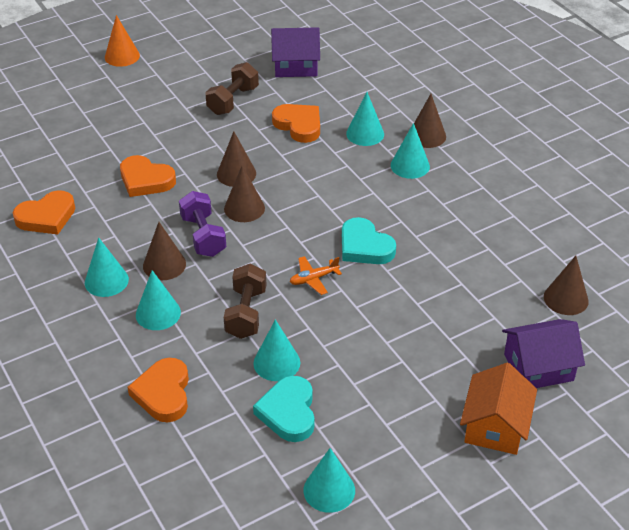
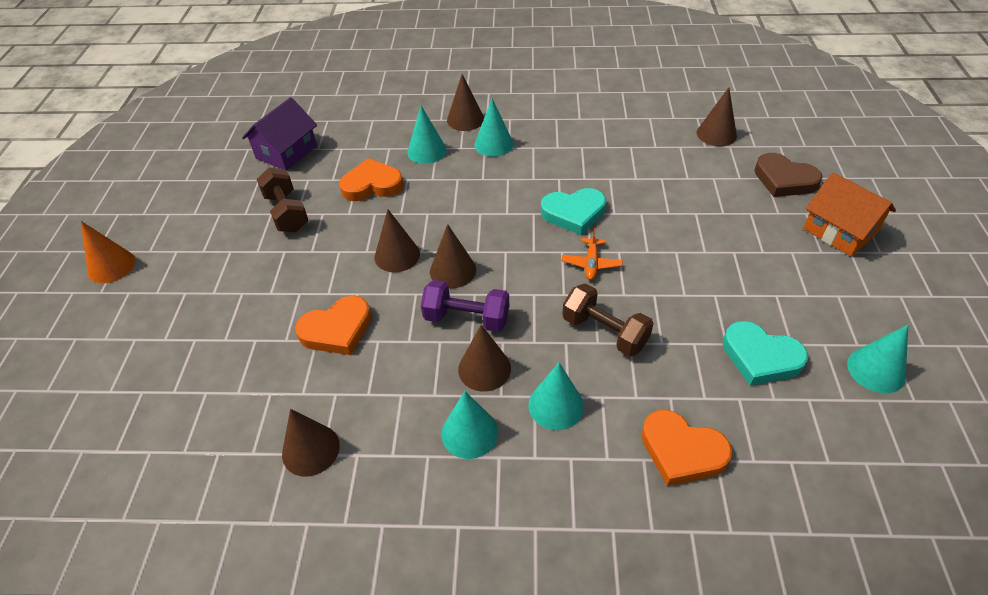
camera: 55 degrees left, 5 degrees up
(46, 217) = (310, 449): orange heart -> brown cone
(276, 363) = (688, 338): turquoise cone -> none
(538, 367) = (784, 180): purple house -> brown heart

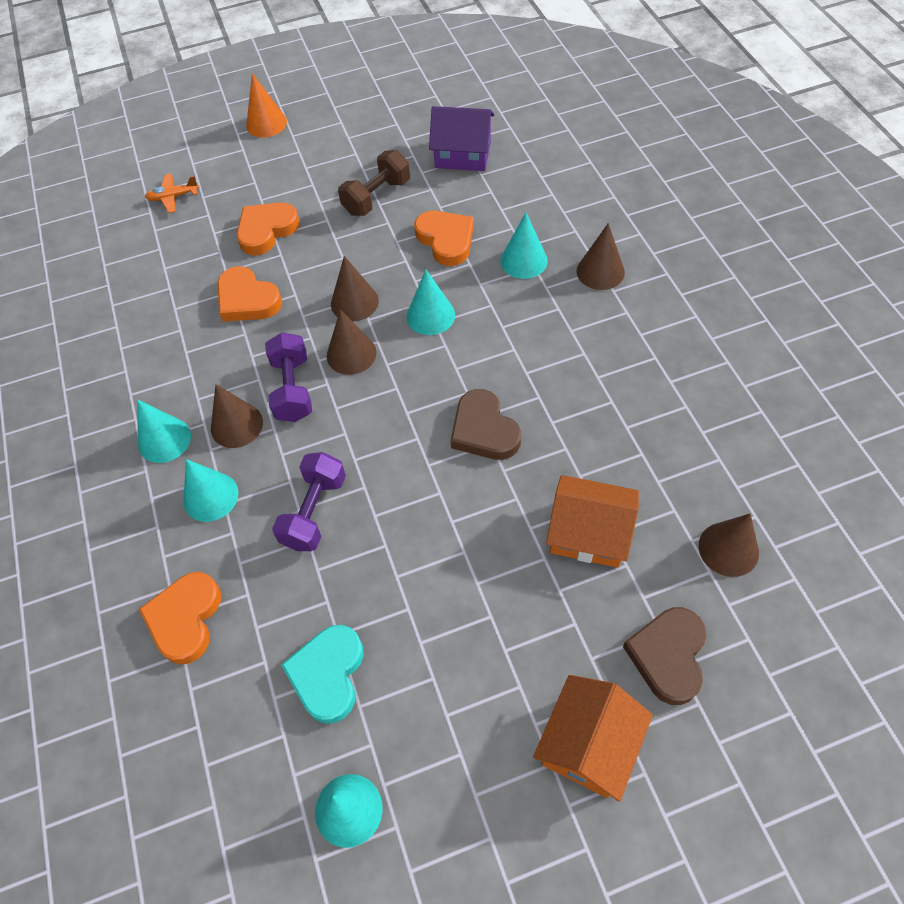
camera: 70 degrees right, 10 degrees up
(259, 297) = (266, 230): none -> orange heart
(310, 449) = (122, 339): brown cone -> none
(493, 144) = (569, 314): turquoise cone -> turquoise cone (430, 315)
(574, 213) = (484, 430): turquoise heart -> brown heart
(591, 264) = (409, 471): orange plane -> orange plane (173, 197)
(604, 332) = (314, 511): brown dumbbell -> purple dumbbell
(683, 187) = (589, 533): none -> orange house

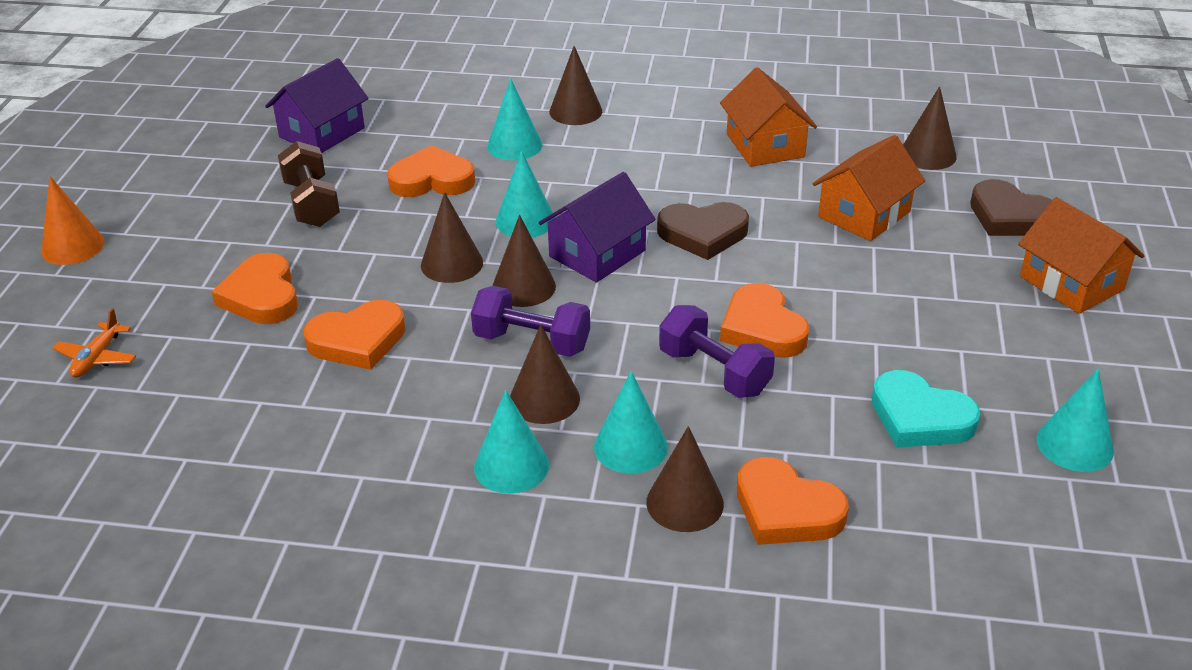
camera: 65 degrees left, 20 degrees down
(168, 553) = (685, 503): none -> brown cone
(383, 521) = (762, 328): none -> orange heart
(416, 376) = (597, 253): none -> purple house
(646, 417) = (765, 145): none -> orange house

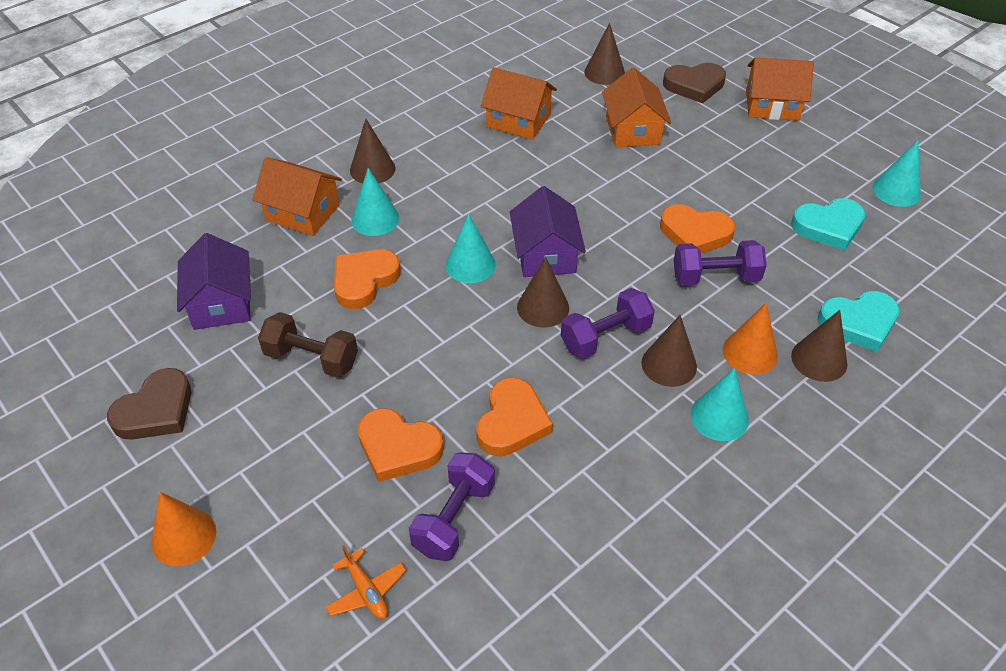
camera: 50 degrees left, 10 degrees up
(214, 364) = (454, 518): none -> purple dumbbell
(452, 264) = (477, 326): brown cone -> none
(473, 110) = (302, 212): none -> orange house
(630, 447) = (750, 353): turquoise cone -> orange cone
(703, 234) = (578, 200): brown heart -> brown heart (156, 410)
(786, 510) = (858, 323): orange heart -> turquoise heart

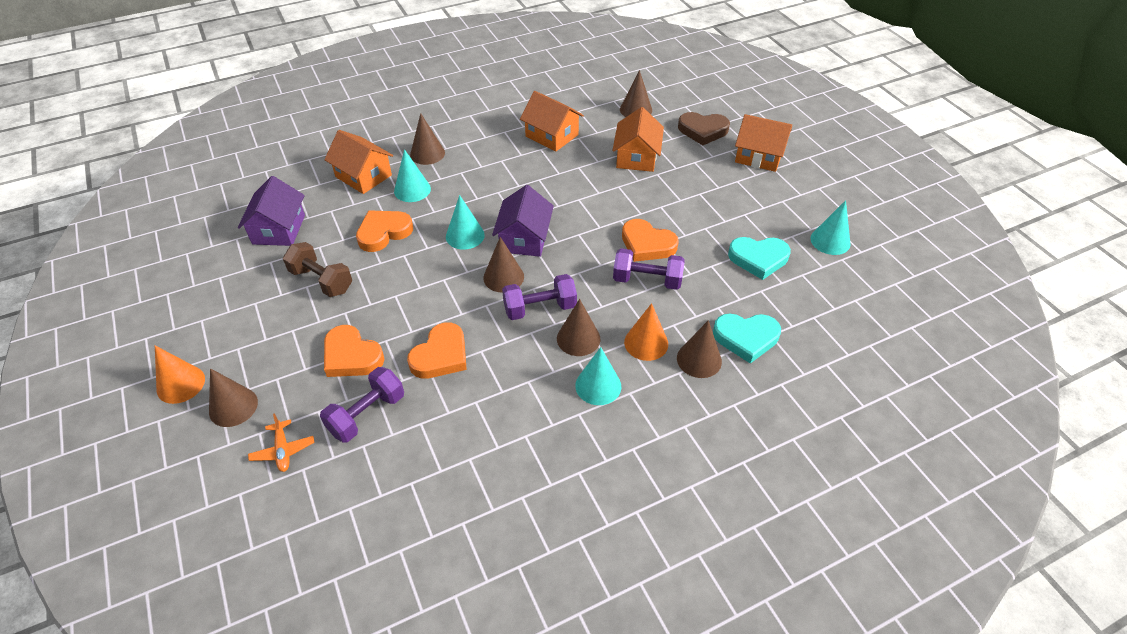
camera: 15 degrees right, 0 degrees up
(156, 410) = (202, 294): brown heart -> none
(271, 550) = (233, 406): none -> brown cone

